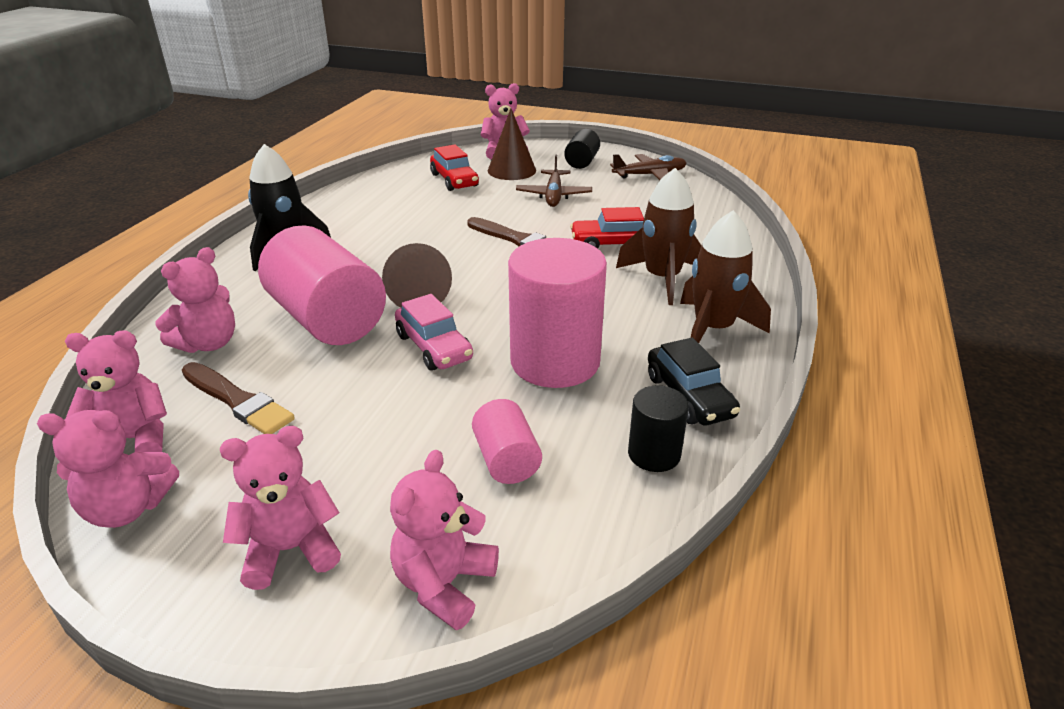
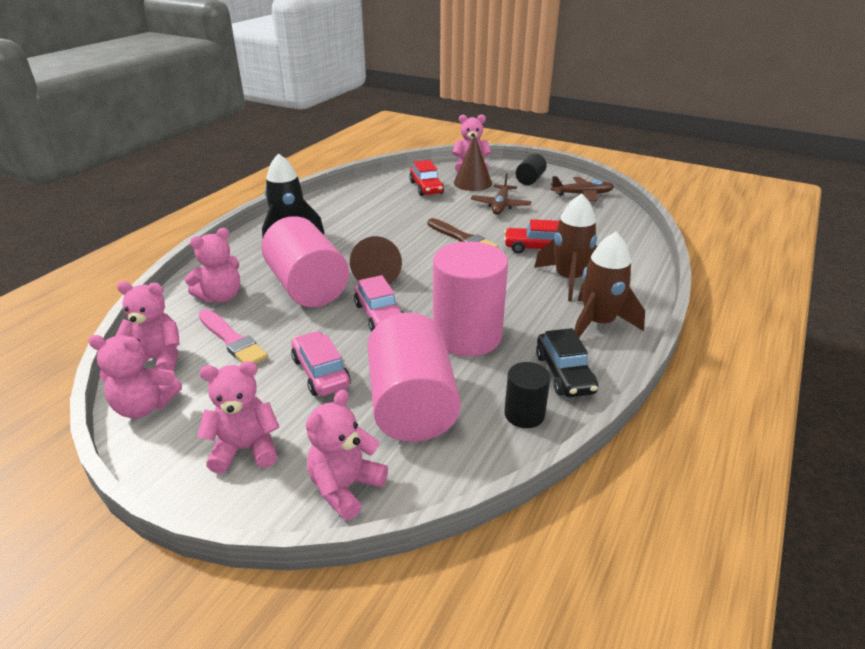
camera: 10 degrees right, 0 degrees up
(237, 401) = (232, 340): brown brush -> pink brush
(372, 431) = (321, 372): none -> pink car
(506, 460) = (412, 405): pink cylinder -> pink cylinder, size x2.00

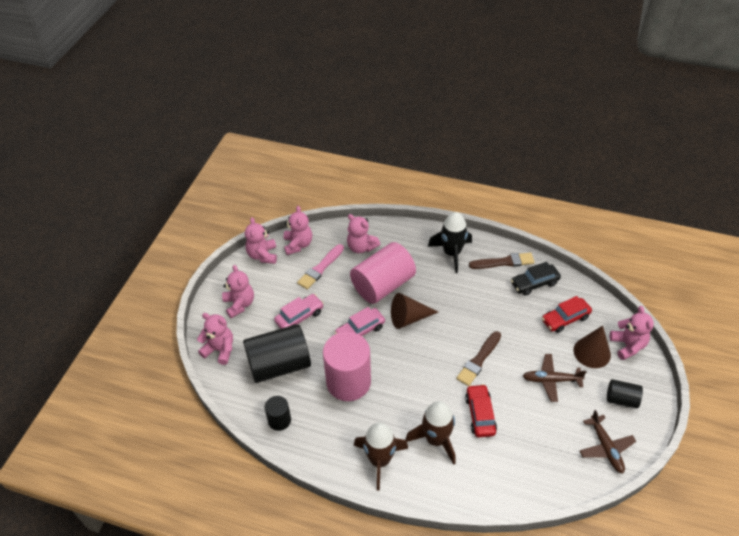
camera: 80 degrees right, 15 degrees up
(329, 205) = (504, 262): none -> brown brush
(412, 405) = (279, 365): pink cylinder -> black cylinder
(564, 373) = (319, 440): black car -> black car (534, 283)

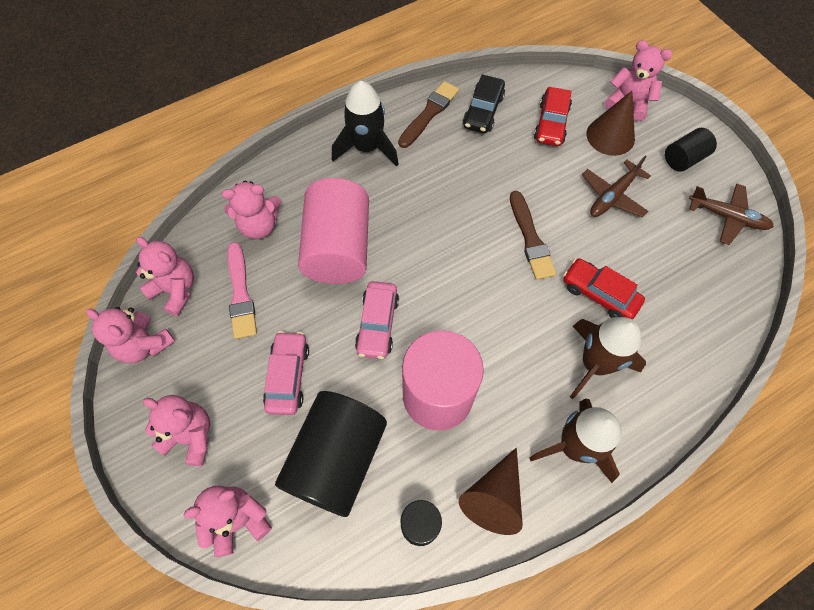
camera: 50 degrees left, 15 degrees up
(408, 318) = (410, 259): brown cone -> brown cone (494, 497)

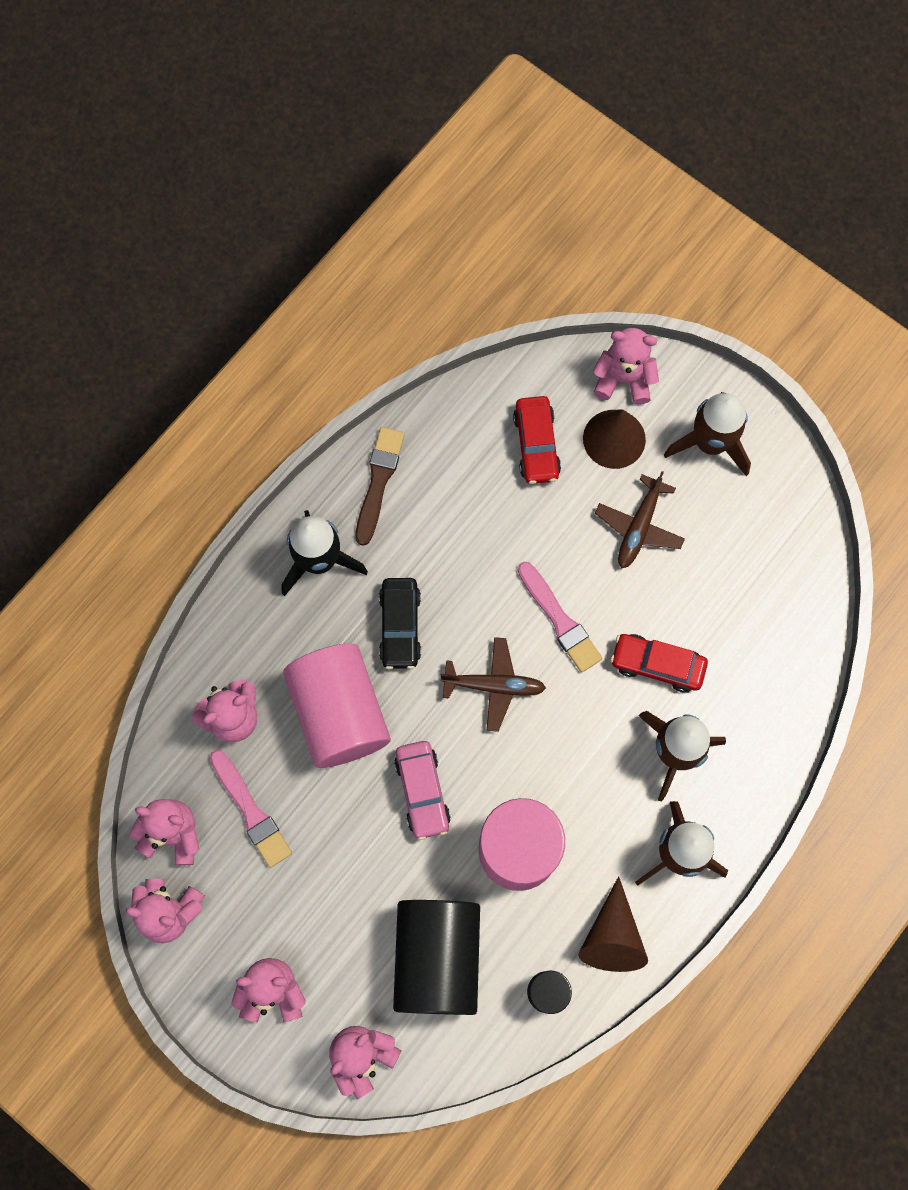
camera: 20 degrees left, 10 degrees up
(288, 376) = (348, 888): pink car -> none
(483, 111) = (445, 455): black car -> black car (400, 626)
(530, 239) = (559, 620): brown brush -> pink brush
(684, 159) = (710, 443): black cylinder -> brown rocket
(727, 217) = (777, 510): brown plane -> brown plane (494, 685)

